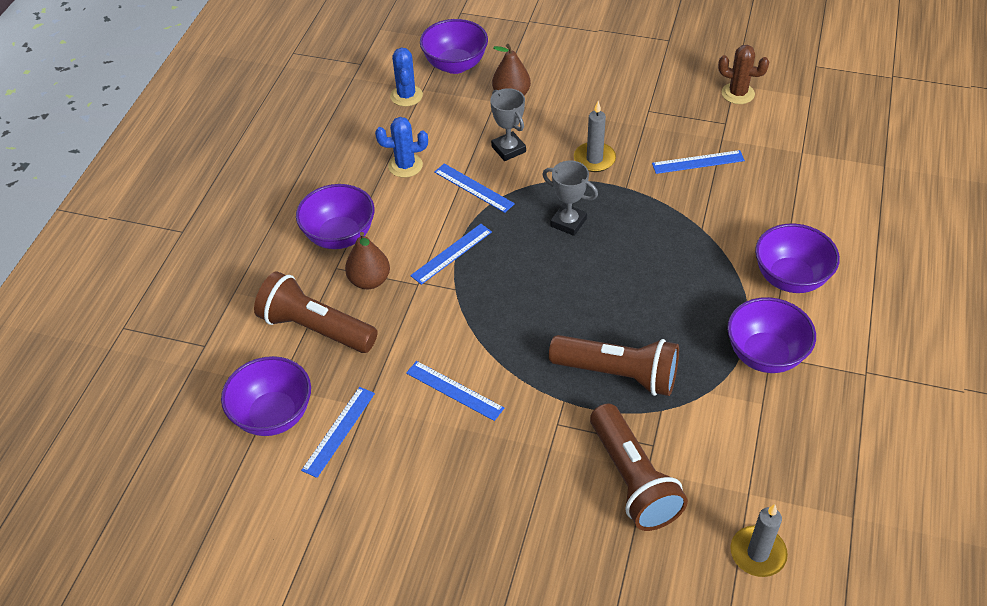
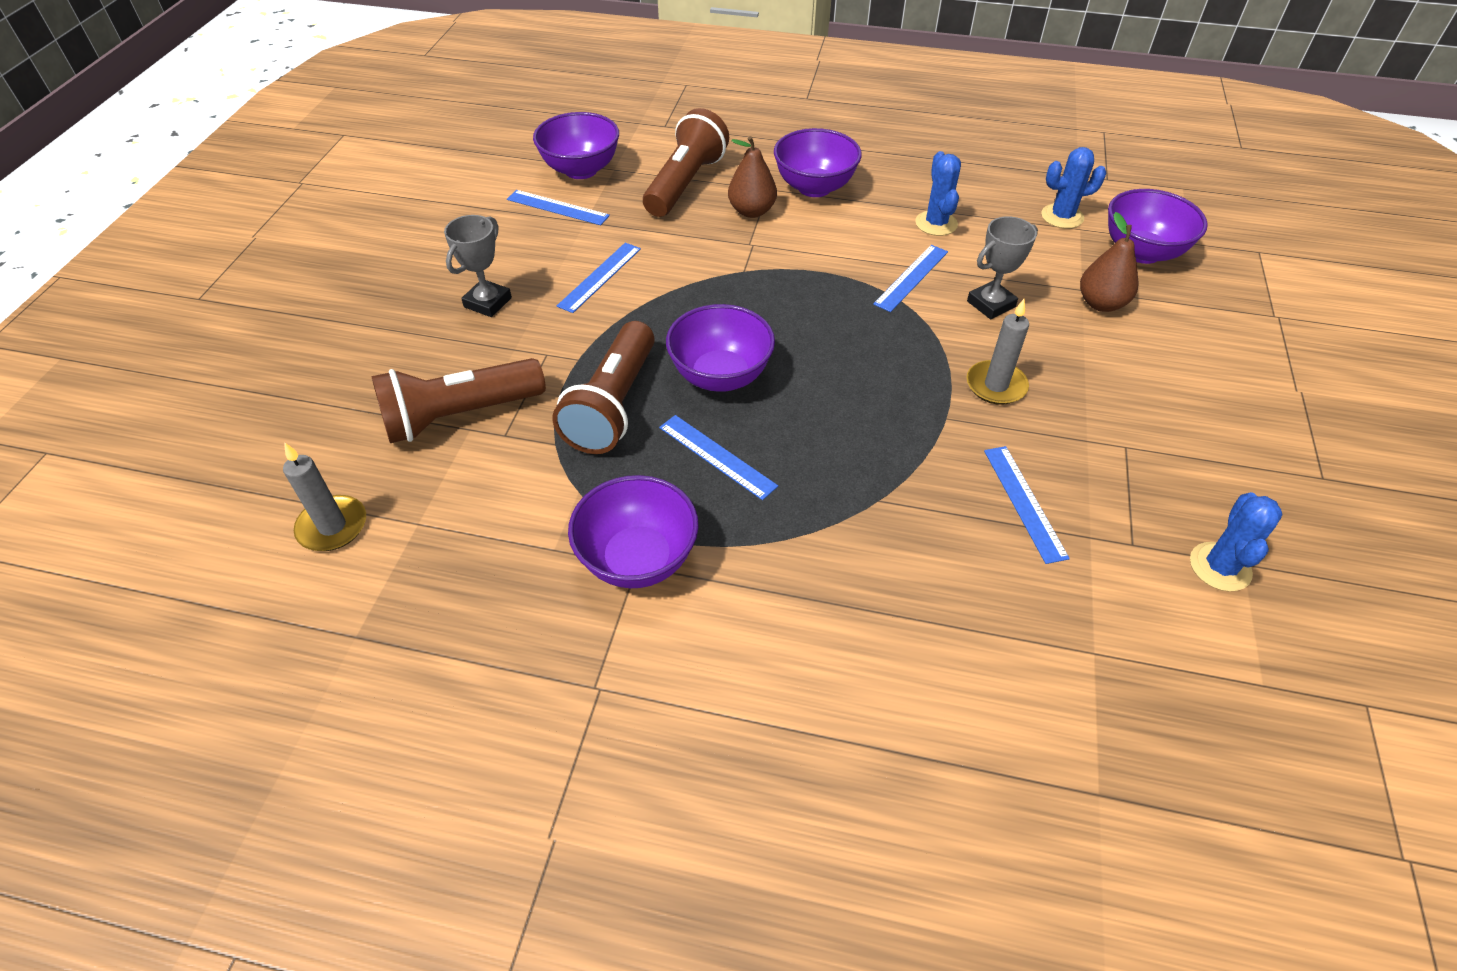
camera: 85 degrees right, 0 degrees up
(451, 253) = (798, 265): blue ruler -> blue ruler (717, 456)
(568, 222) = (866, 360): grey trophy -> grey trophy (488, 302)
(738, 93) = (1220, 567): brown cactus -> blue cactus
(790, 278) = (788, 605): purple bowl -> purple bowl (720, 376)

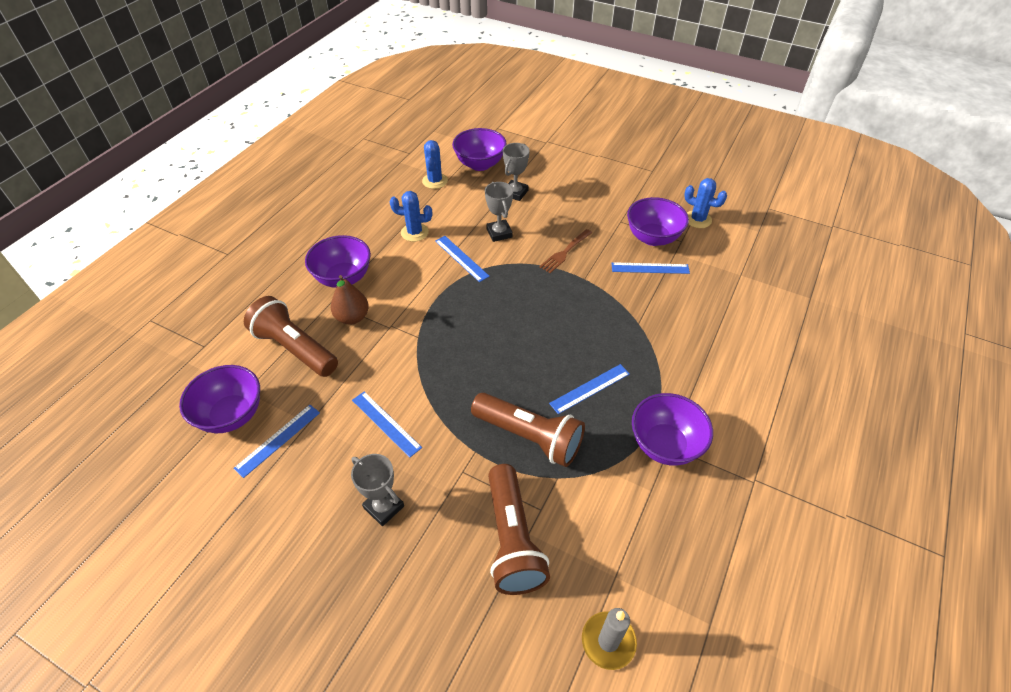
camera: 75 degrees left, 0 degrees up
(720, 376) = (519, 372): purple bowl -> purple bowl (652, 238)
(996, 385) = (565, 252): grey candle -> brown fork
(1101, 303) = (515, 193): brown pear -> grey trophy

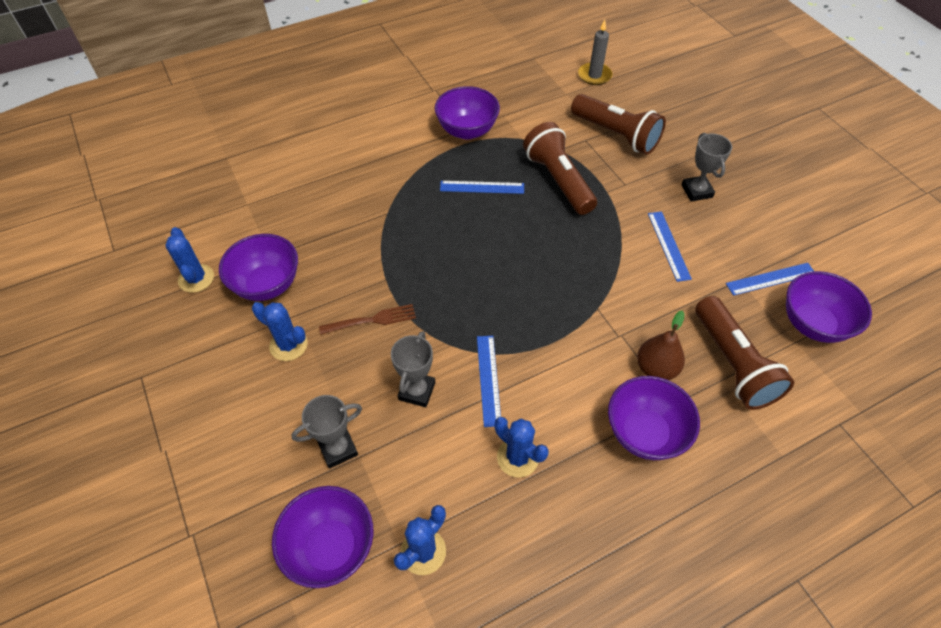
camera: 145 degrees left, 5 degrees up
(512, 539) = (616, 135): brown flashlight -> brown flashlight turned 105 degrees clockwise
(597, 217) = (288, 345): none -> blue cactus
(650, 268) = (313, 254): blue ruler -> none

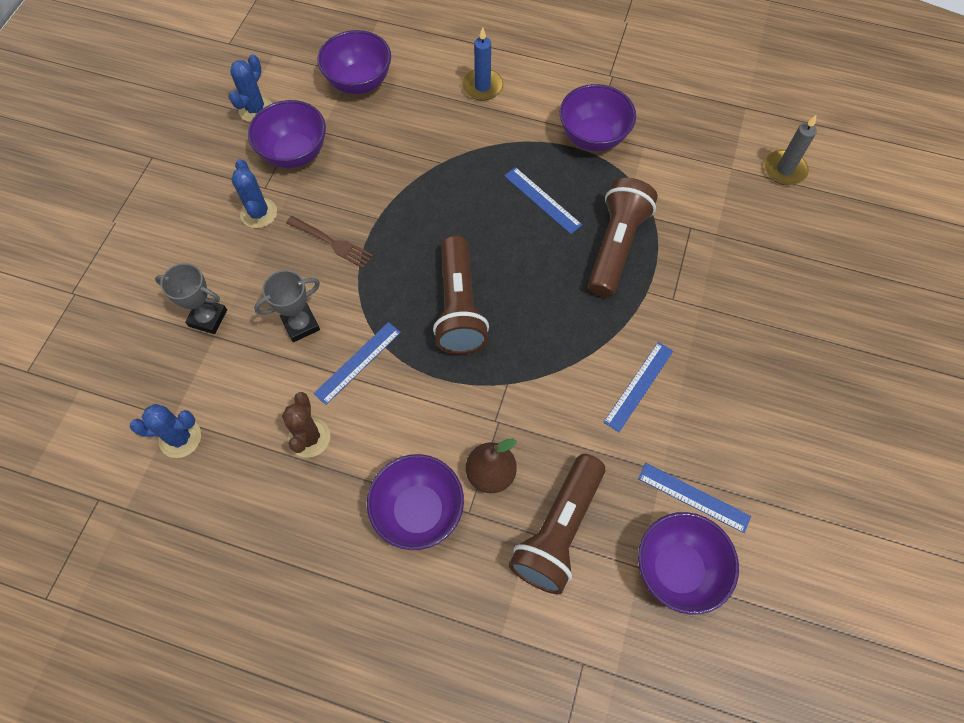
camera: 45 degrees right, 10 degrees up
(330, 547) = (134, 379): purple bowl -> purple bowl (359, 82)
(358, 149) = (482, 87): none -> blue candle
(517, 457) = (309, 437): blue cactus -> brown cactus
(616, 135) = (727, 245): brown flashlight -> brown flashlight (459, 307)
(696, 191) = (734, 361): grey trophy -> none

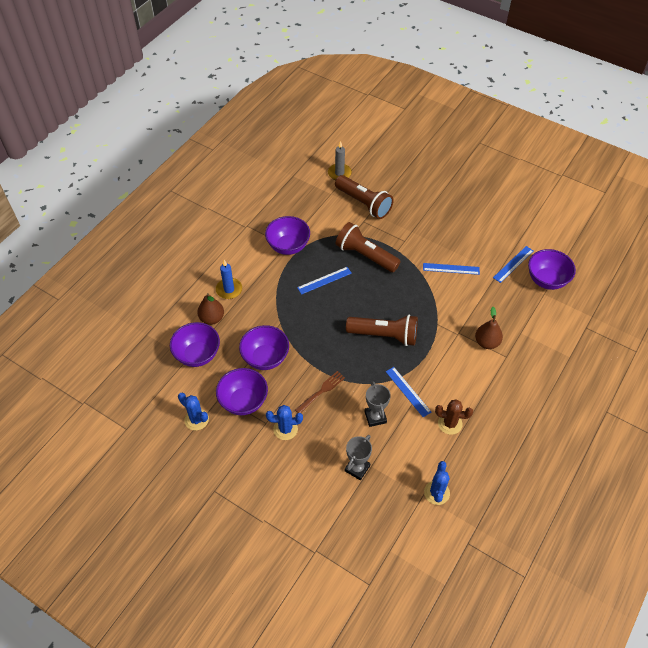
camera: 75 degrees left, 10 degrees down
(418, 511) = (501, 379): purple bowl -> purple bowl (265, 358)
(425, 81) = (212, 318): none -> brown pear
(558, 530) = (521, 321): brown flashlight -> brown flashlight (364, 203)
(639, 386) = (451, 269): blue ruler -> blue ruler turned 45 degrees counterclockwise

